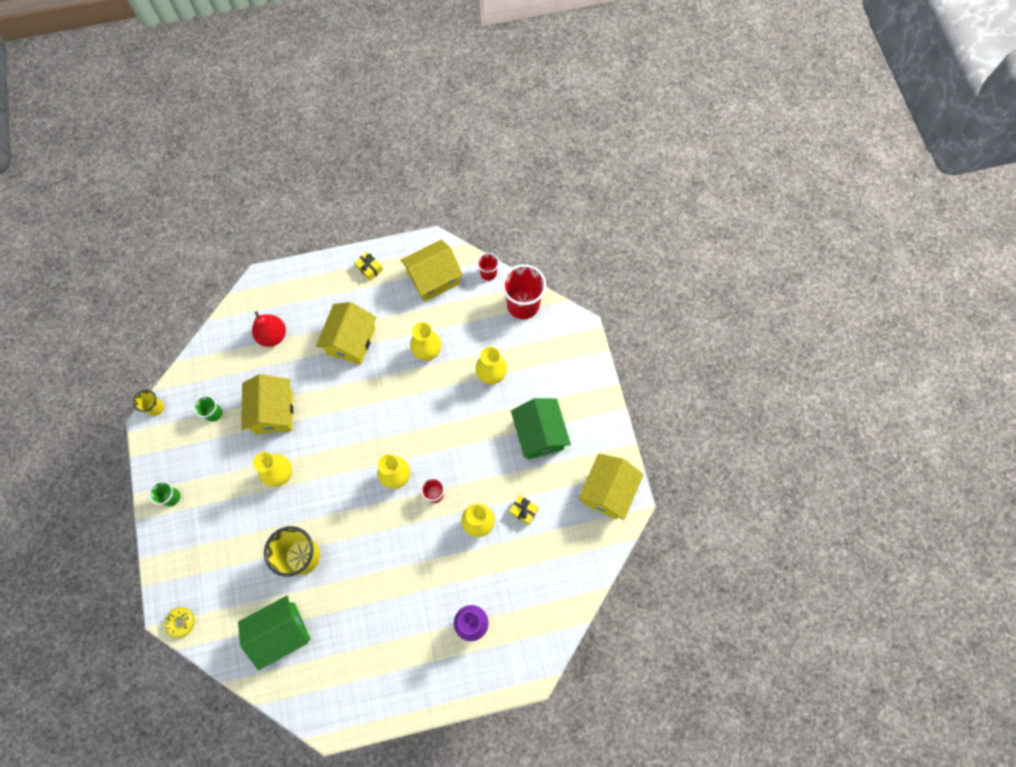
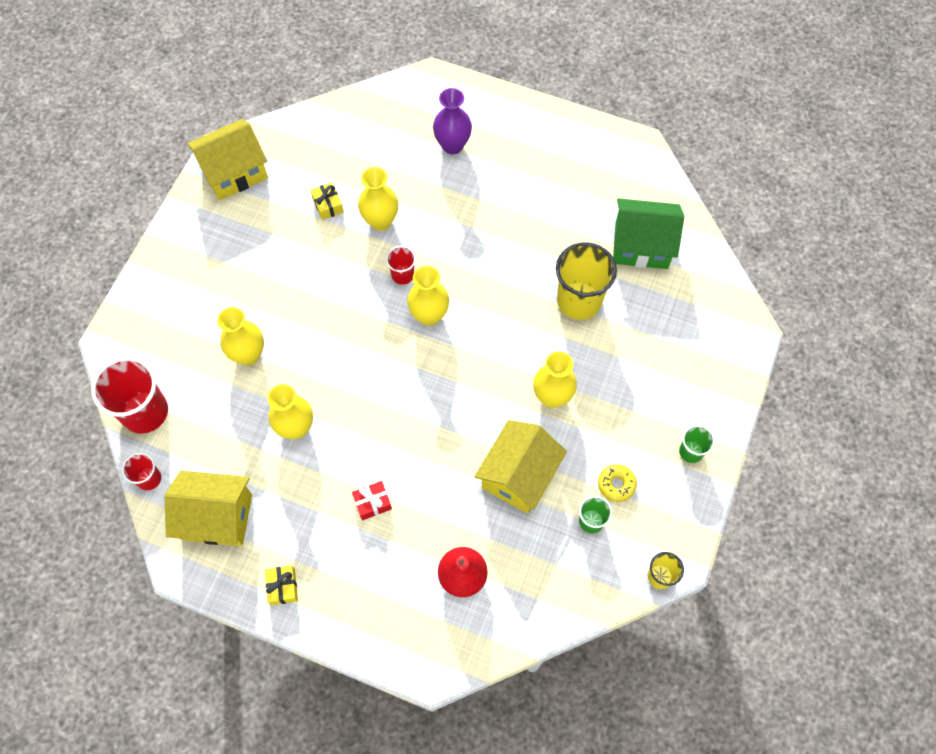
camera: 145 degrees left, 5 degrees down
(181, 622) = (740, 315): yellow donut -> yellow donut (616, 484)
(351, 341) = (372, 503): yellow house -> red gift
(539, 434) = (251, 263): green house -> none

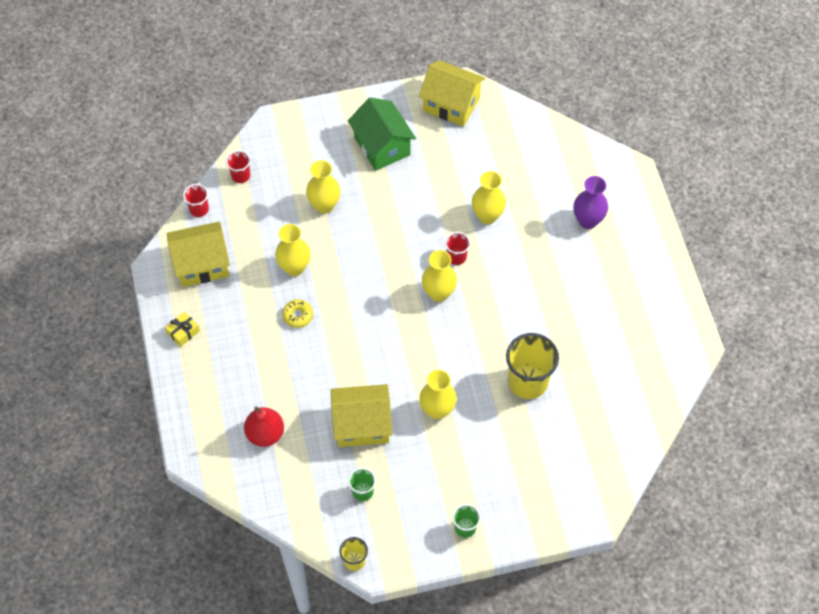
camera: 55 degrees right, 5 degrees down
(145, 412) = (240, 175): red cup -> red cup, size x0.51
(217, 517) = (202, 264): yellow house -> yellow house turned 75 degrees counterclockwise
(328, 205) = (473, 176): yellow gift -> none
(372, 503) = (276, 347): red gift -> none
(616, 484) = (402, 492): yellow donut -> yellow donut (298, 315)
(641, 246) = (608, 396): green house -> green house (382, 146)

